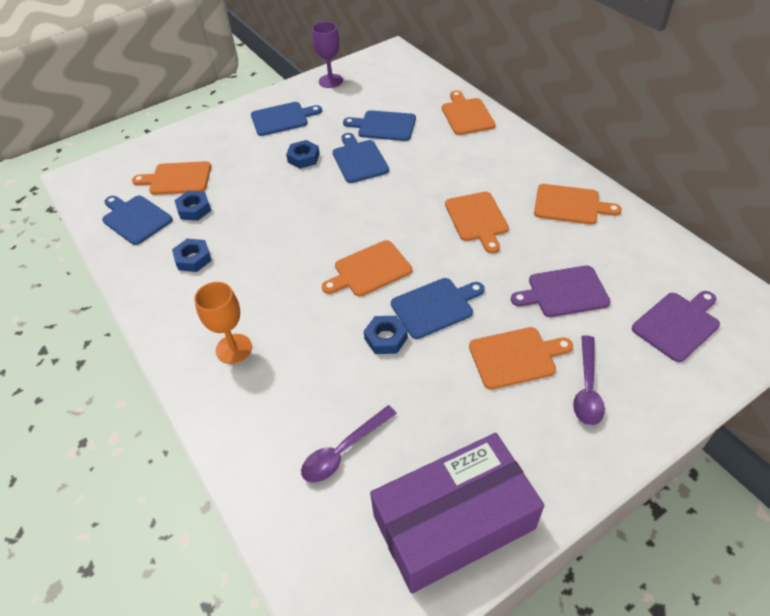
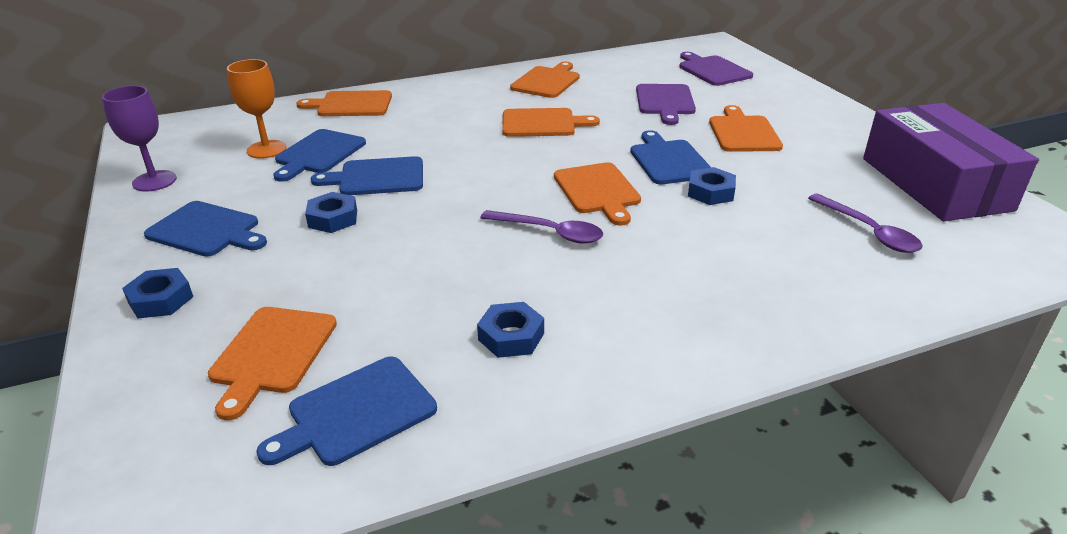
camera: 80 degrees left, 15 degrees down
(194, 209) = (380, 333): blue nut -> blue nut (161, 299)
(234, 349) = (715, 301): orange goblet -> orange goblet (266, 149)
(282, 118) = (206, 230): blue cutting board -> blue cutting board turned 120 degrees clockwise
(587, 388) = (780, 111): purple spoon -> purple spoon (549, 232)

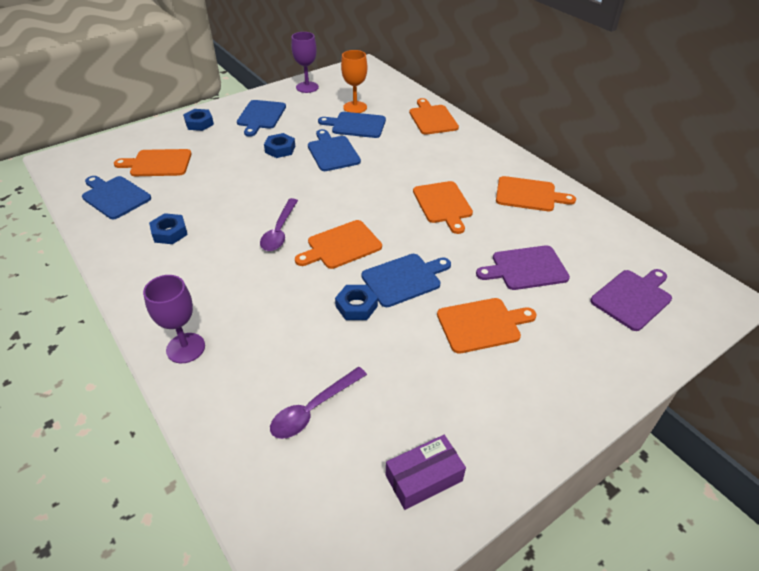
camera: 75 degrees right, 10 degrees up
(782, 320) = (185, 348): none -> purple goblet
(935, 183) = (424, 478): purple box -> purple box, size x0.47

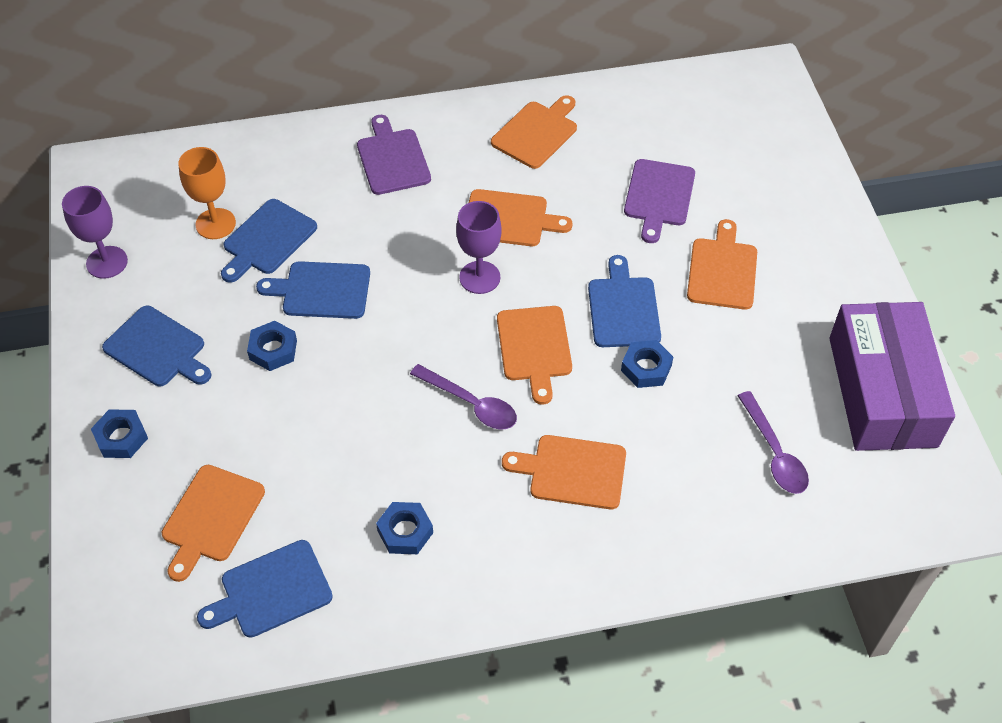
camera: 65 degrees left, 10 degrees up
(185, 348) = (638, 552): purple goblet -> purple goblet (479, 277)
(424, 478) = (882, 391): purple box -> purple box, size x2.11
(432, 118) = (309, 150): orange cutting board -> orange cutting board (572, 471)
(633, 298) = (740, 136): purple cutting board -> purple cutting board (392, 159)

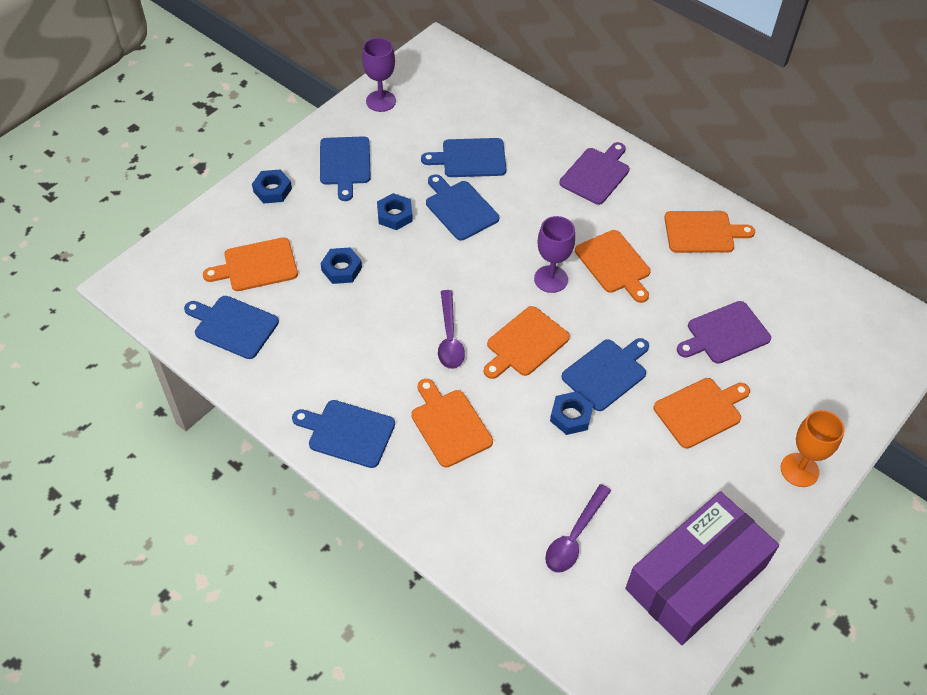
camera: 50 degrees right, 0 degrees up
(215, 224) = (457, 127): orange goblet -> orange goblet (799, 470)
(405, 531) = (327, 364): blue nut -> blue nut (341, 269)
(506, 566) = (348, 433): none -> blue cutting board

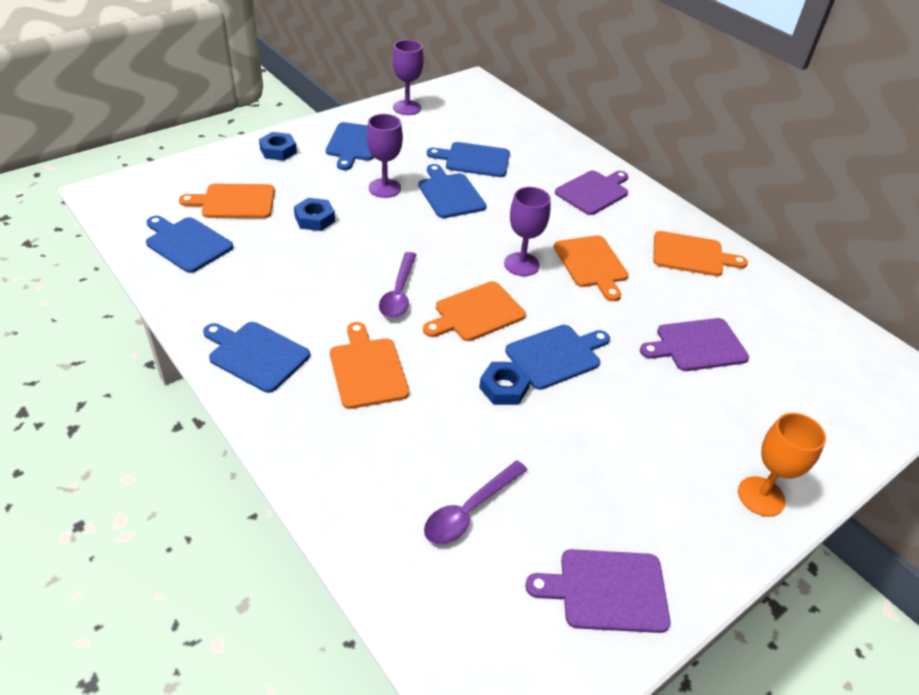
camera: 10 degrees right, 10 degrees down
(394, 215) = (384, 188): blue nut -> purple goblet
(696, 578) = (607, 590): purple box -> purple cutting board
(700, 411) = (653, 412): orange cutting board -> none

